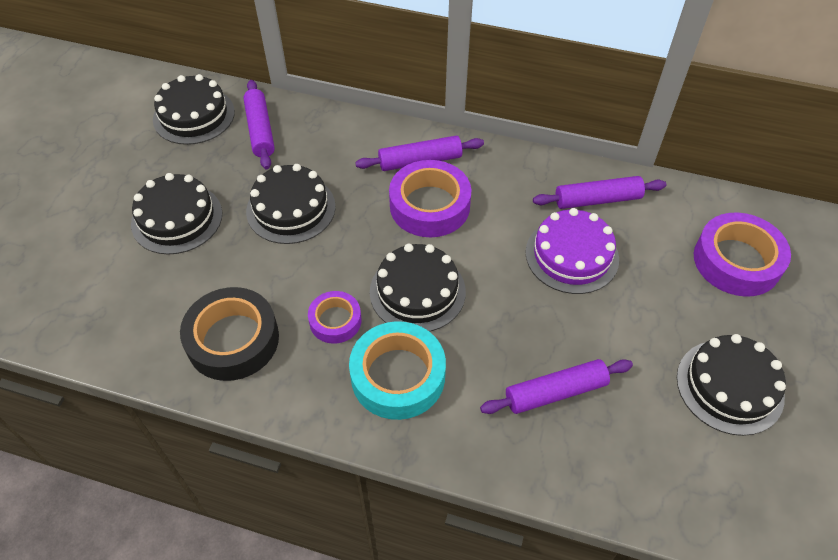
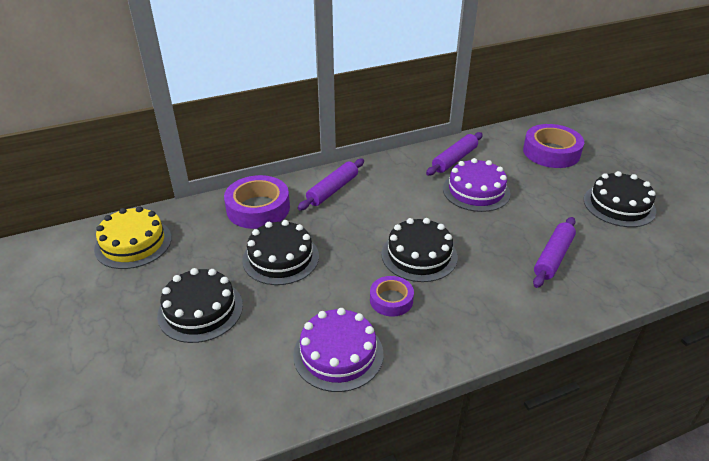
camera: 40 degrees left, 15 degrees down
(194, 115) = (133, 243): black cake -> yellow cake
(233, 340) = (338, 354): black tape -> purple cake
(260, 130) = (199, 226): purple rolling pin -> none
(398, 376) = (466, 304): turquoise tape -> none
(429, 205) = (368, 209): purple tape -> purple tape (258, 208)

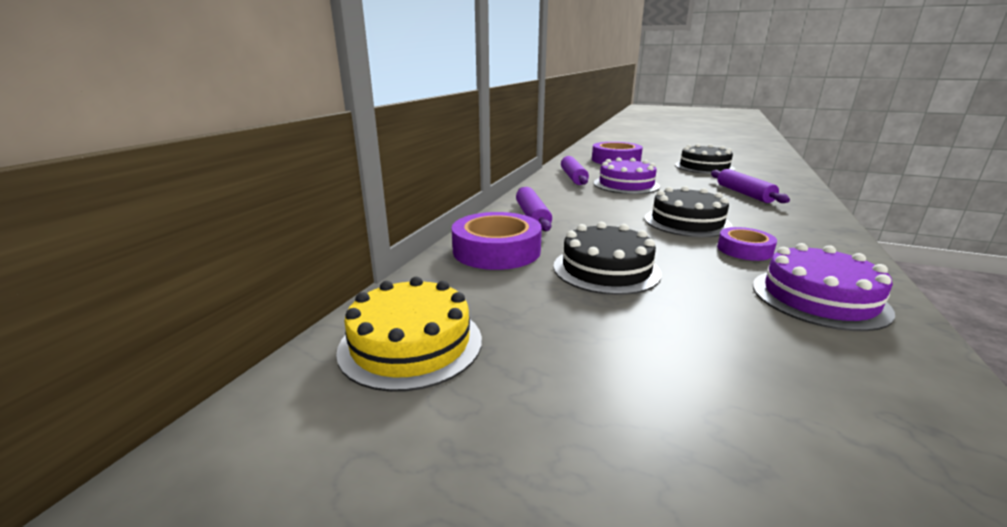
camera: 45 degrees left, 15 degrees down
(200, 310) = (647, 348): black cake -> none

